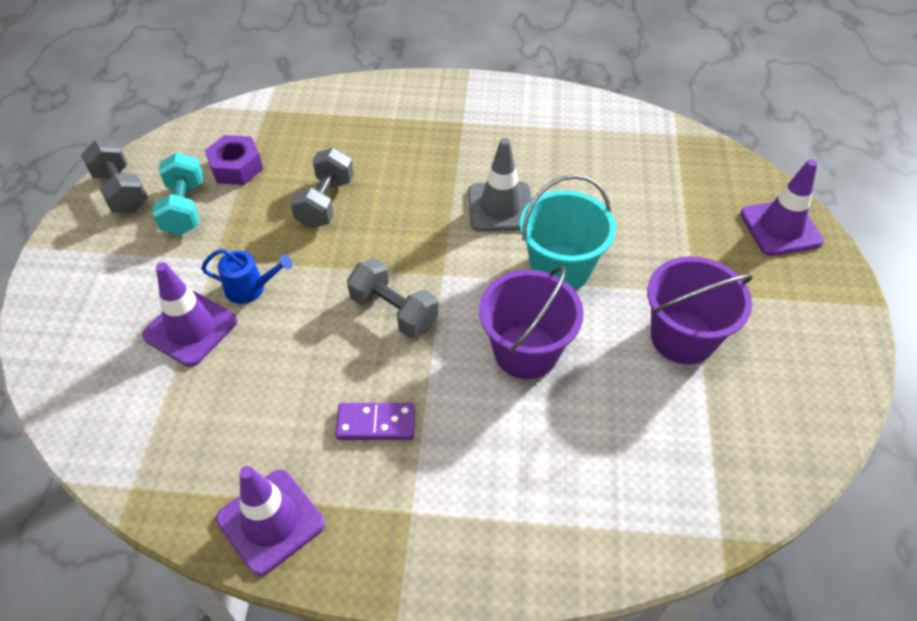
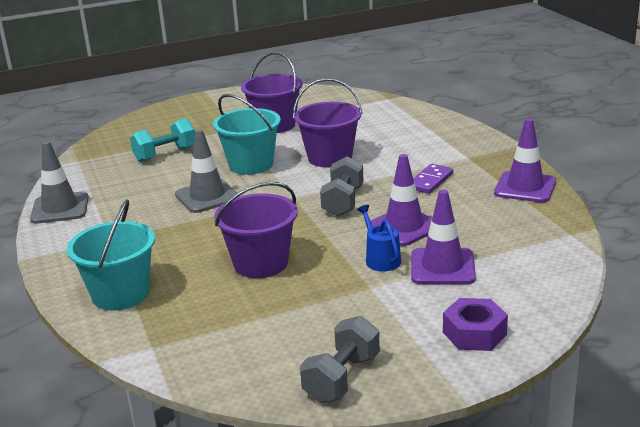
camera: 115 degrees left, 25 degrees down
(184, 208) = (329, 329): turquoise dumbbell -> turquoise dumbbell (165, 154)
(236, 167) = (252, 326): purple nut -> purple nut (474, 333)
(325, 202) = (261, 263): grey dumbbell -> purple bucket
(357, 110) = (120, 294): none -> turquoise bucket
(376, 423) = (430, 181): purple domino -> purple domino turned 60 degrees clockwise
(556, 103) = (60, 208): none -> grey traffic cone
(780, 228) = (159, 118): purple traffic cone -> purple traffic cone (404, 227)

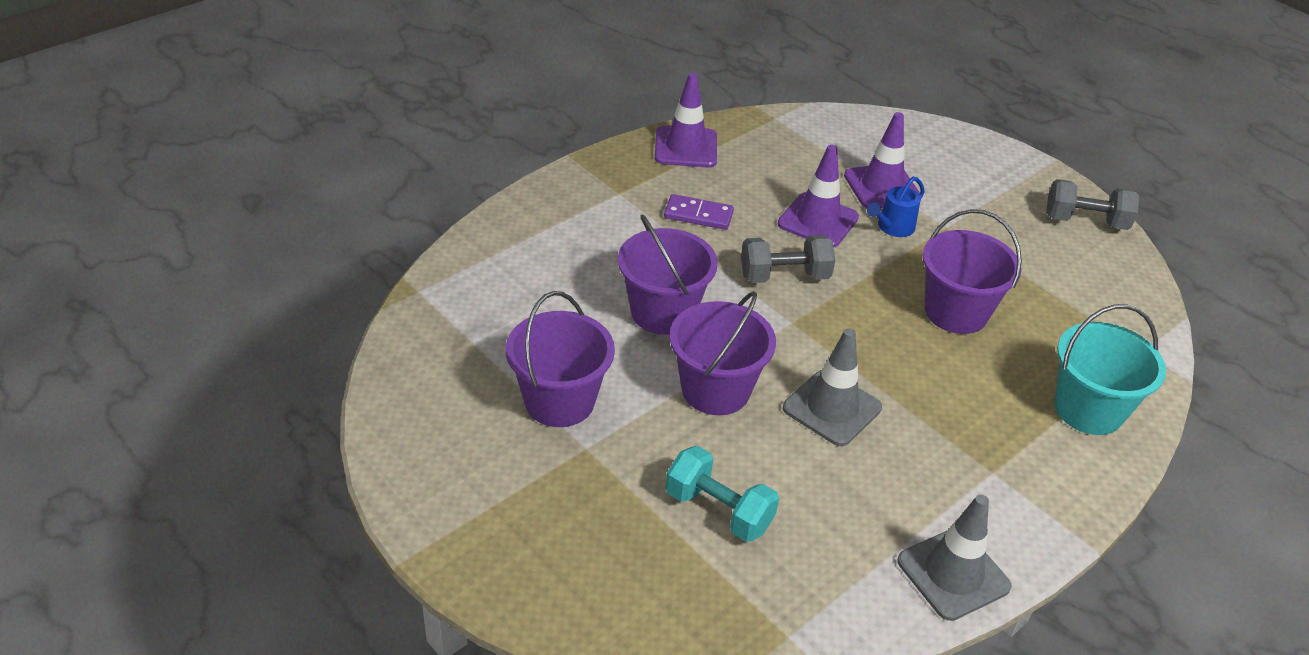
camera: 115 degrees left, 15 degrees up
(251, 164) = (715, 390): turquoise bucket -> purple bucket
(474, 333) = (973, 160): purple nut -> none

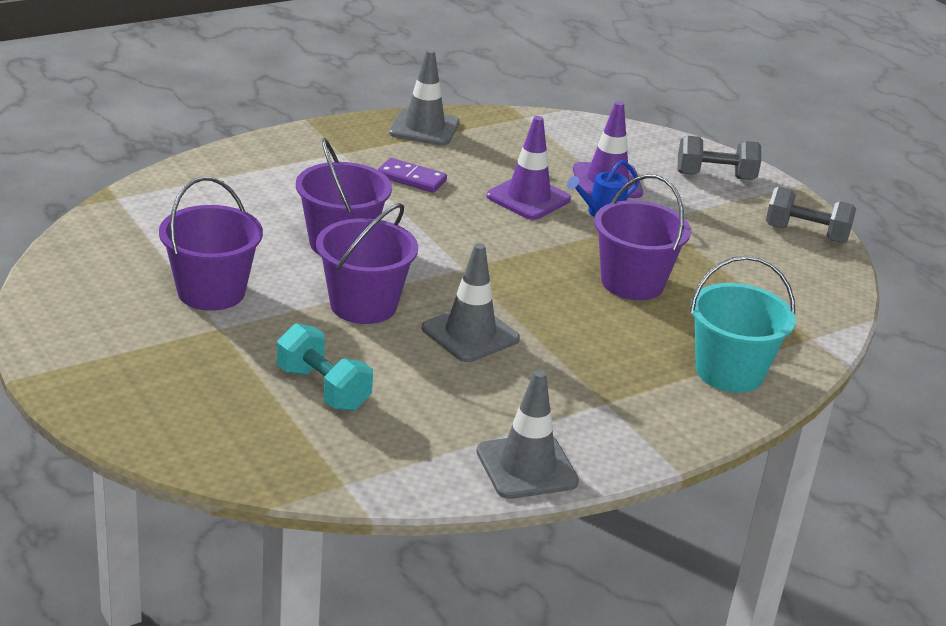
camera: 10 degrees right, 10 degrees down
(686, 147) = (424, 128): purple traffic cone -> grey traffic cone
(784, 276) = (473, 234): grey dumbbell -> grey dumbbell (715, 176)

